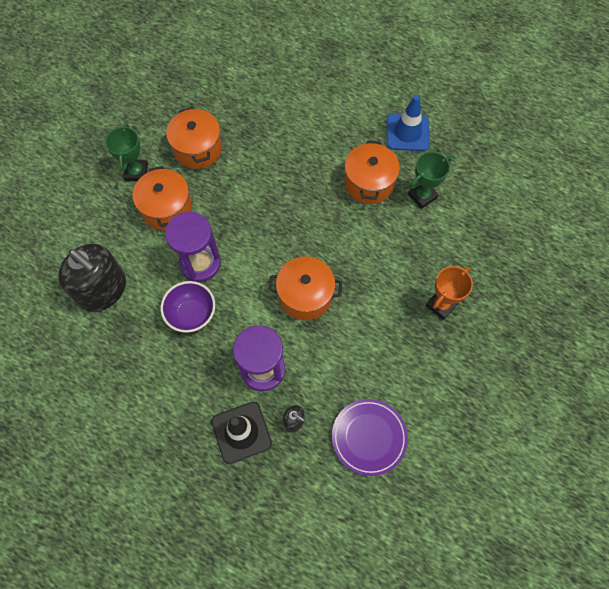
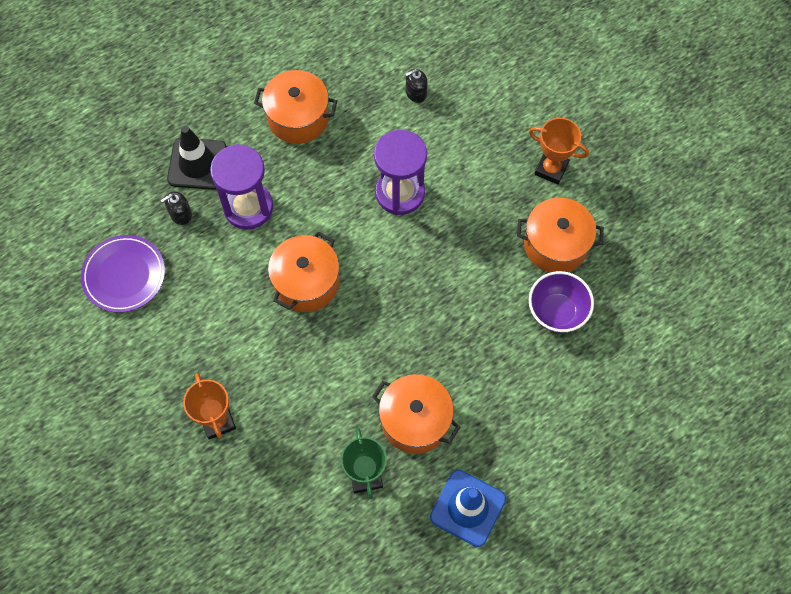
camera: 115 degrees right, 0 degrees up
(102, 289) = (416, 93): black soap dispenser -> black soap dispenser, size x0.41
(136, 172) = (551, 169): green trophy -> orange trophy
(167, 208) = (486, 184): orange pot -> orange pot (298, 118)
(192, 314) = (344, 164): purple bowl -> purple bowl (557, 312)

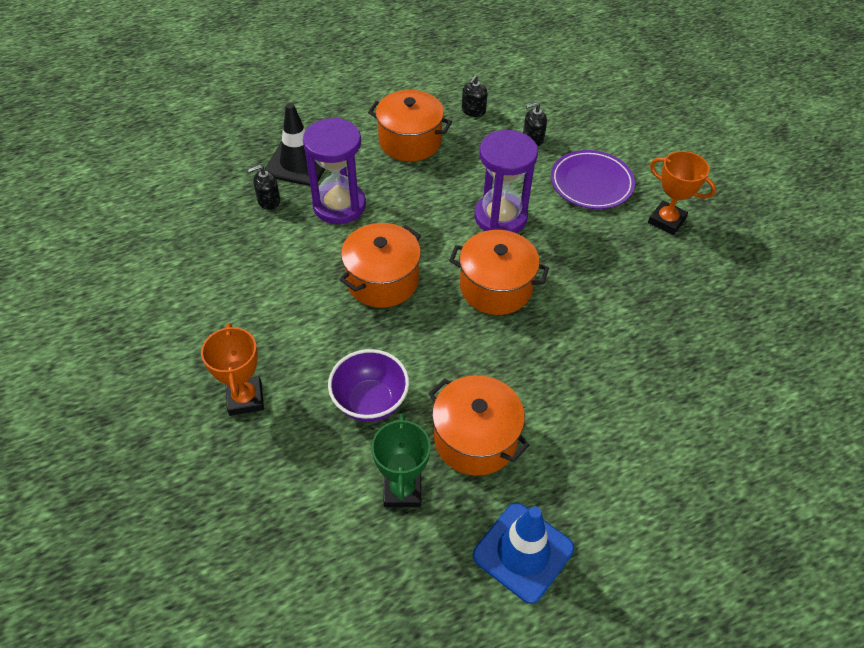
camera: 10 degrees right, 15 degrees down
(124, 275) = (193, 244): purple plate -> purple plate (591, 183)
(352, 67) = (473, 111): none -> black soap dispenser
(555, 245) = (665, 289): orange pot -> orange pot (496, 287)
(557, 312) = (660, 354): purple bowl -> purple bowl (370, 402)

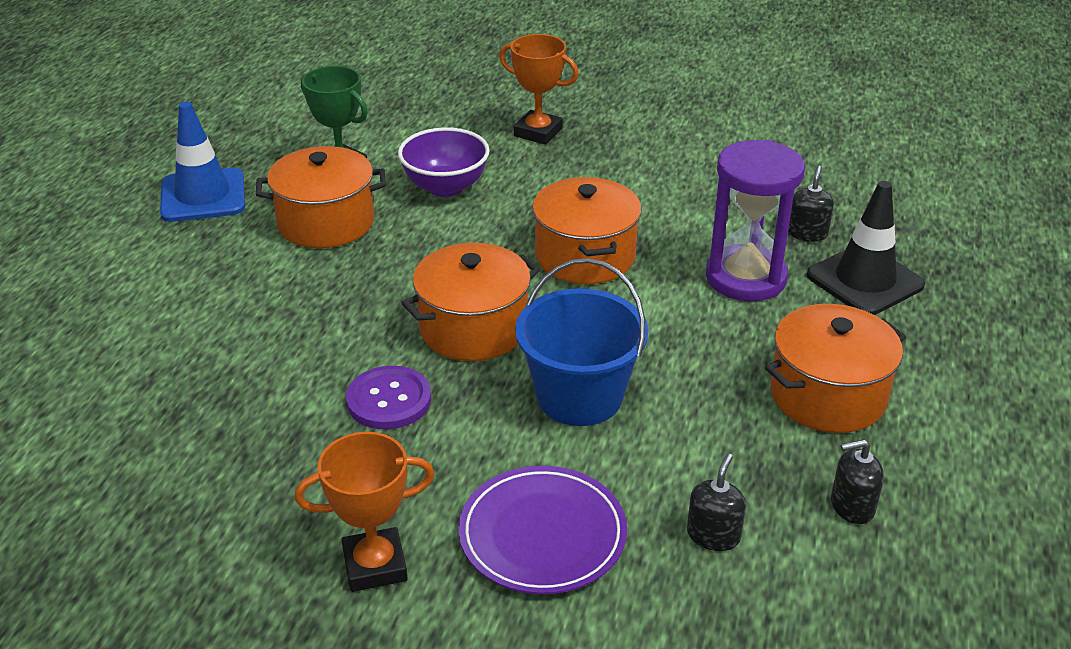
camera: 130 degrees right, 15 degrees down
(473, 111) = (852, 506): black soap dispenser -> black soap dispenser turned 75 degrees counterclockwise
(500, 217) = (579, 397): purple hourglass -> blue bucket
(582, 283) = (389, 400): none -> purple button

